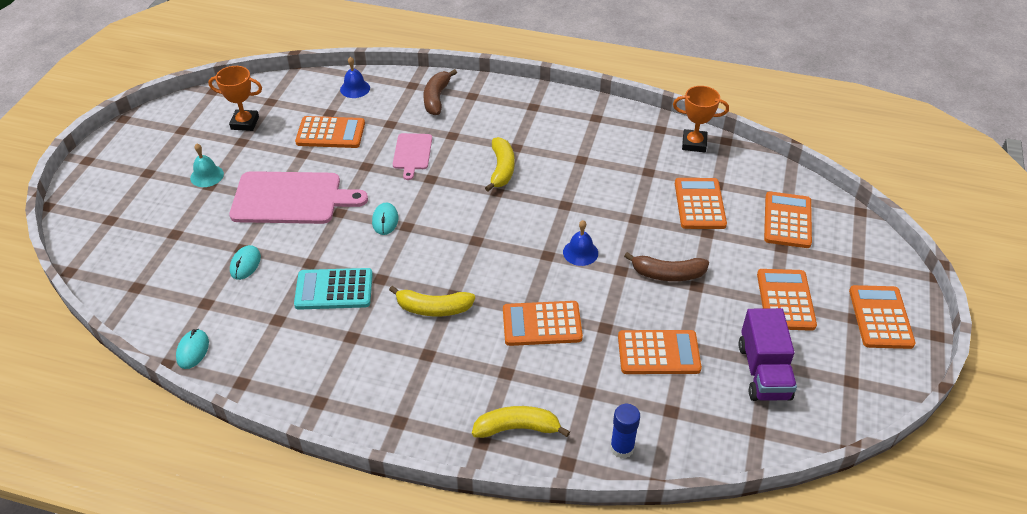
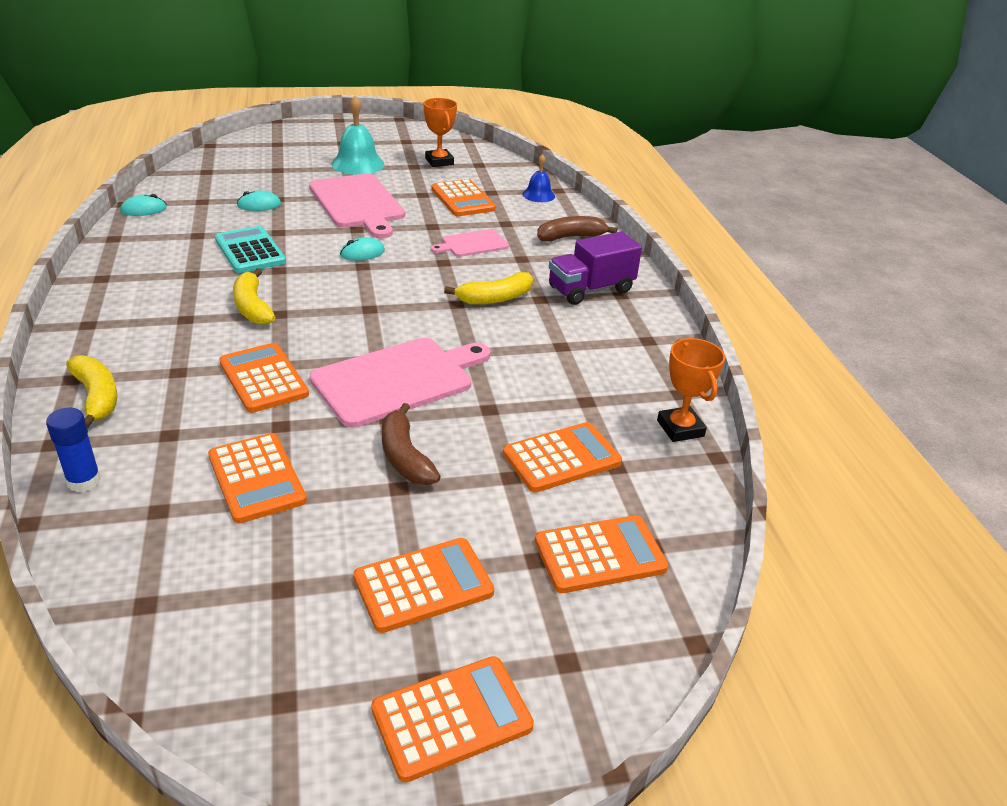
camera: 60 degrees right, 10 degrees down
(207, 176) = (358, 164): turquoise bell -> turquoise bell, size x1.66
(580, 252) = (398, 380): blue bell -> pink cutting board
(763, 371) = (263, 588): purple truck -> purple truck (590, 289)

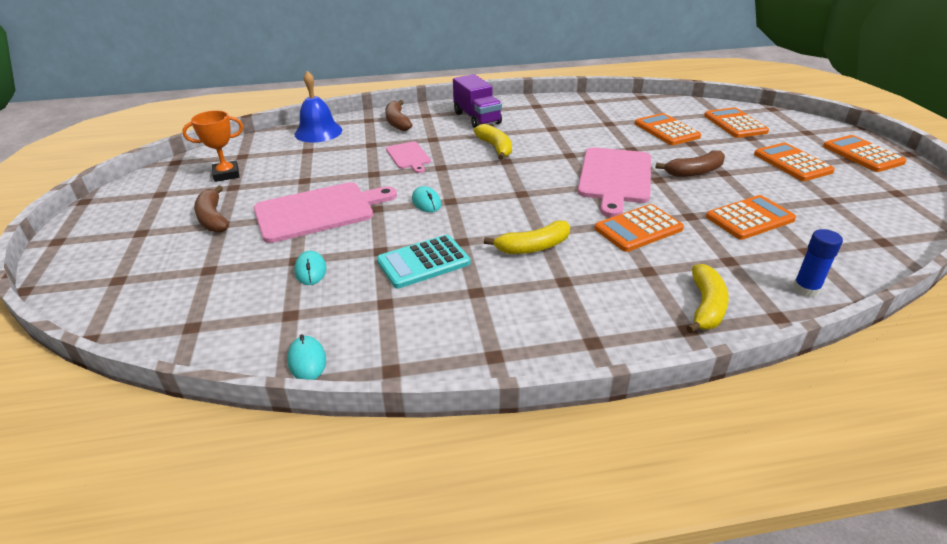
camera: 85 degrees left, 0 degrees up
(97, 397) = (706, 307): yellow banana -> yellow banana turned 135 degrees clockwise
(358, 164) = (213, 218): turquoise bell -> brown banana
(398, 380) = (614, 177): pink cutting board -> pink cutting board turned 135 degrees counterclockwise
(463, 199) = (320, 162): orange calculator -> none
(538, 195) = (318, 132): blue bell -> blue bell, size x1.66
(680, 428) = (622, 103): orange trophy -> none

